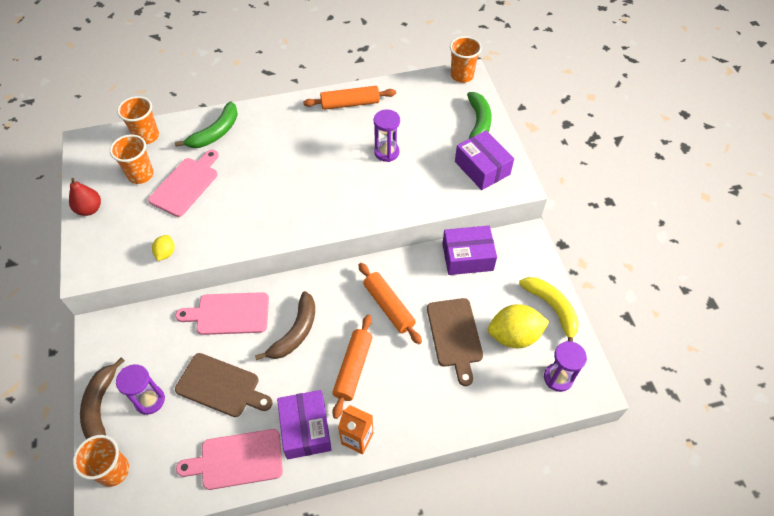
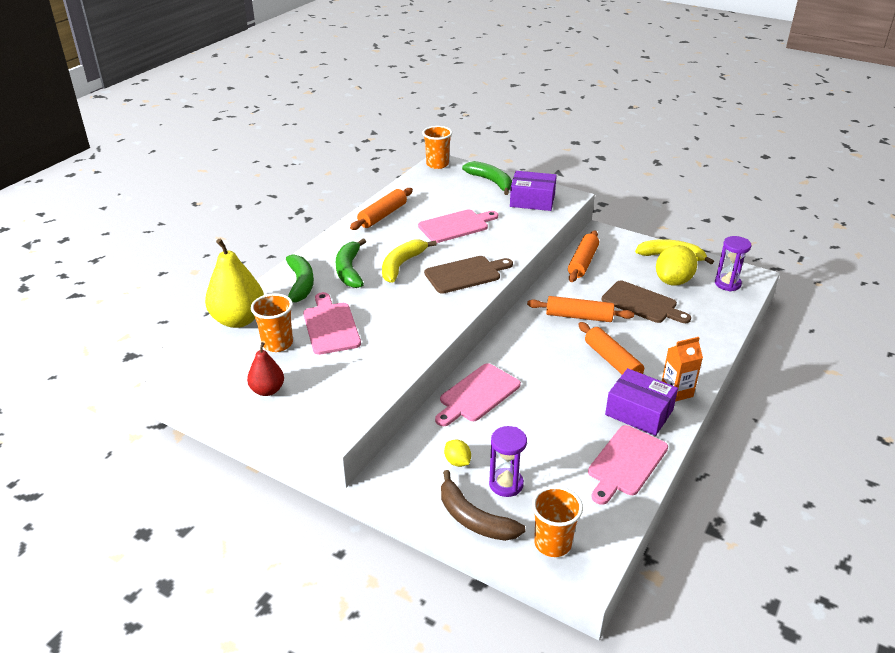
camera: 45 degrees left, 20 degrees down
(146, 136) = (238, 320): orange cup -> yellow pear
(166, 253) = (388, 372): yellow lemon -> yellow lemon (457, 462)
(221, 386) = (544, 435): brown cutting board -> brown cutting board (465, 274)
(260, 142) = (349, 270): none -> green banana
(295, 332) = (543, 371): brown banana -> none
(298, 163) = (401, 265): none -> yellow banana
(386, 152) = (456, 226): purple hourglass -> pink cutting board
(467, 257) = (583, 262): purple box -> orange rolling pin

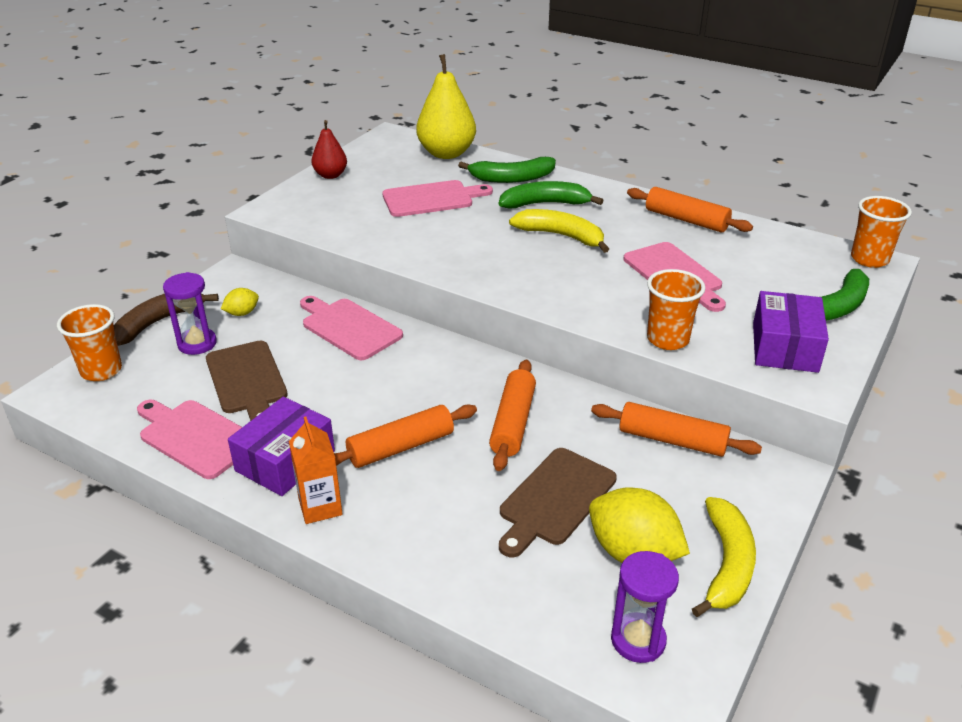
camera: 90 degrees right, 0 degrees up
(277, 344) = (403, 174): orange cup -> orange cup (667, 339)
(465, 274) = (544, 281): brown cutting board -> brown cutting board (247, 380)

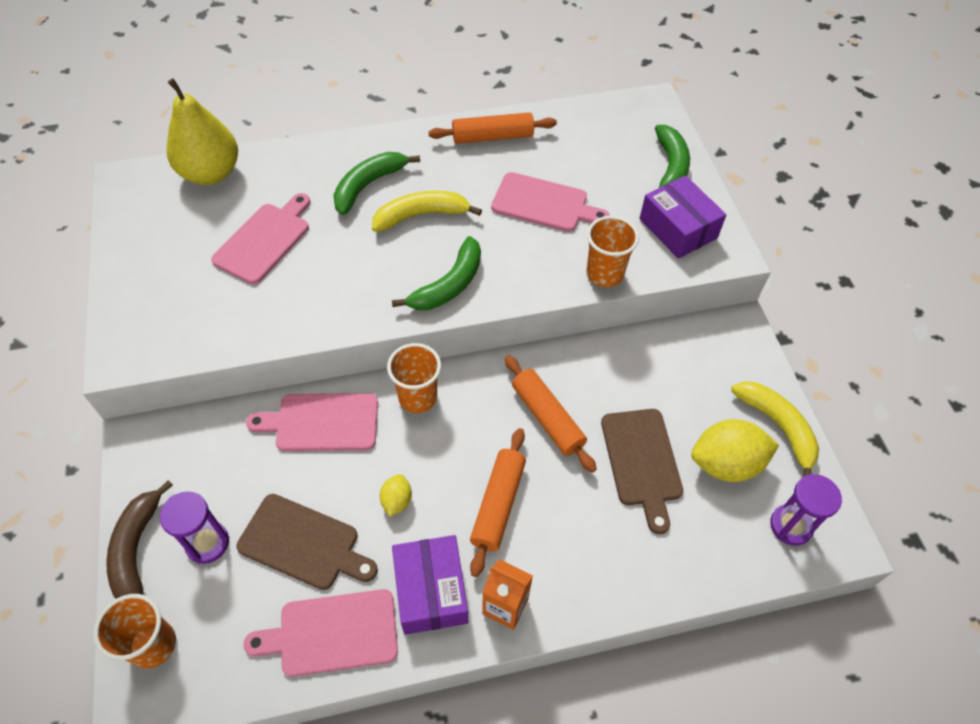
camera: 45 degrees left, 20 degrees up
(242, 313) = (206, 479): yellow lemon -> yellow lemon (396, 501)
(330, 175) = (129, 270): red pear -> none
(512, 178) = (307, 171): green banana -> green banana (449, 285)
(672, 440) = (656, 351): orange rolling pin -> none
(869, 259) = (645, 104): orange cup -> orange cup (418, 397)

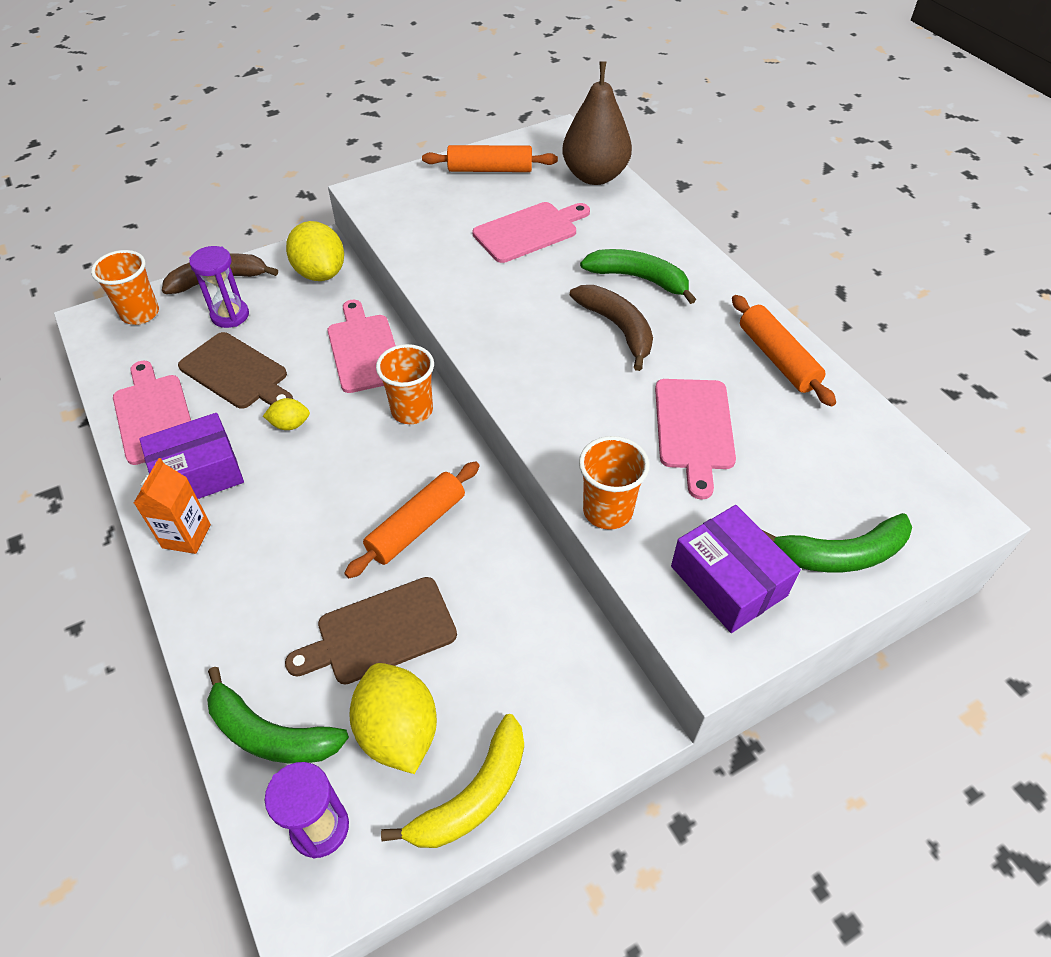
camera: 75 degrees right, 5 degrees down
(183, 445) = (320, 273): none -> yellow lemon
(211, 173) = (595, 176): yellow pear -> brown pear
(264, 240) = (529, 231): pink cutting board -> pink cutting board turned 45 degrees counterclockwise
(303, 543) = (237, 373): brown cutting board -> brown cutting board turned 60 degrees counterclockwise
(421, 215) = (617, 328): yellow banana -> brown banana
(449, 285) = (529, 373): green banana -> green banana (270, 734)
(498, 504) = (299, 505): orange rolling pin -> orange rolling pin (490, 169)
(678, 228) = (728, 581): purple box -> purple box turned 75 degrees counterclockwise

